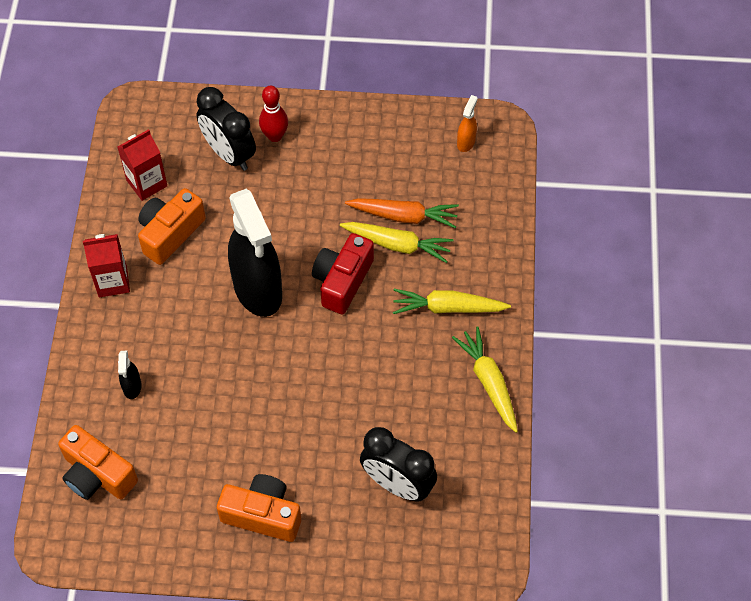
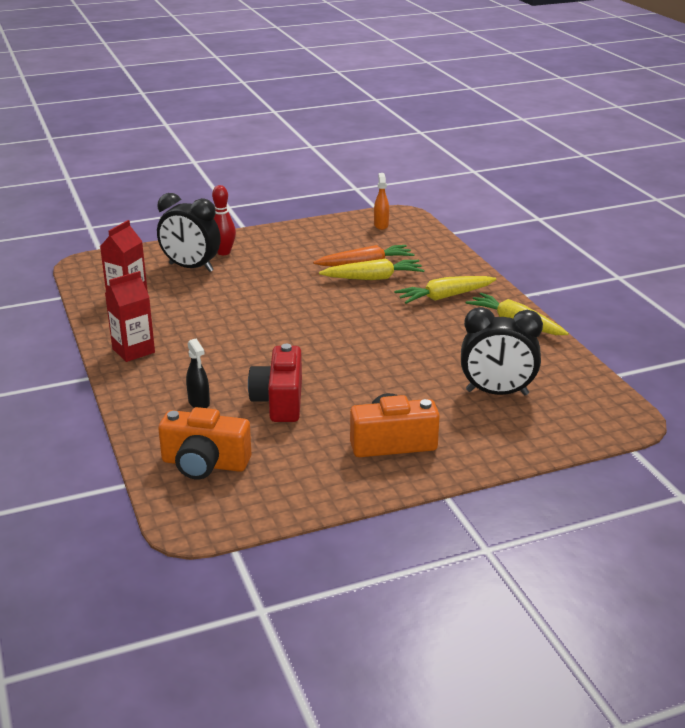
camera: 25 degrees left, 30 degrees down
(170, 233) = (169, 315): orange camera -> none
(258, 290) = (275, 325): black spray bottle -> none
(342, 281) = (344, 304): red camera -> red camera (279, 401)

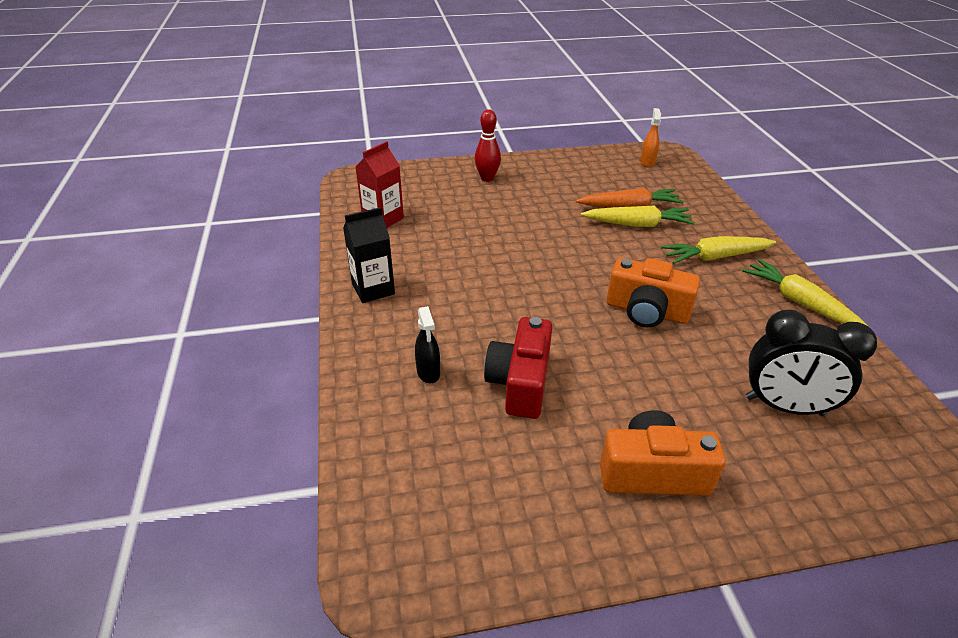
camera: 10 degrees right, 10 degrees up
(133, 351) = (373, 289): red carton -> black carton
(191, 268) = (452, 192): black clock -> none
(204, 464) = (417, 472): orange camera -> orange camera (646, 311)

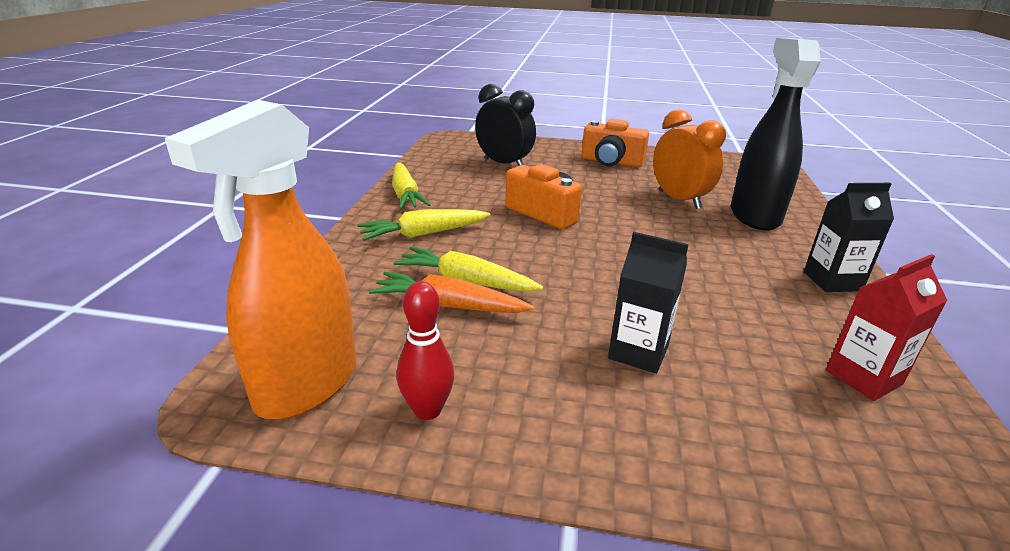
camera: 160 degrees left, 10 degrees down
(428, 372) = (754, 216): black spray bottle -> black spray bottle, size x2.48
(487, 178) = (660, 428): red bowling pin -> red bowling pin (427, 410)
(507, 206) = (638, 352): none -> black carton
(520, 383) = (679, 200): red camera -> orange clock
(647, 162) = (306, 385): orange spray bottle -> orange spray bottle, size x2.48
(715, 257) = (424, 234): yellow carrot -> yellow carrot turned 150 degrees clockwise

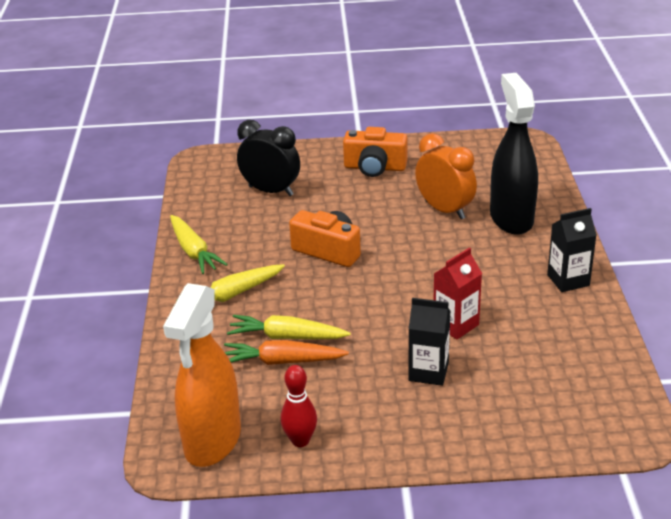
camera: 10 degrees left, 5 degrees up
(863, 377) = (578, 360): red carton -> red carton (455, 325)

